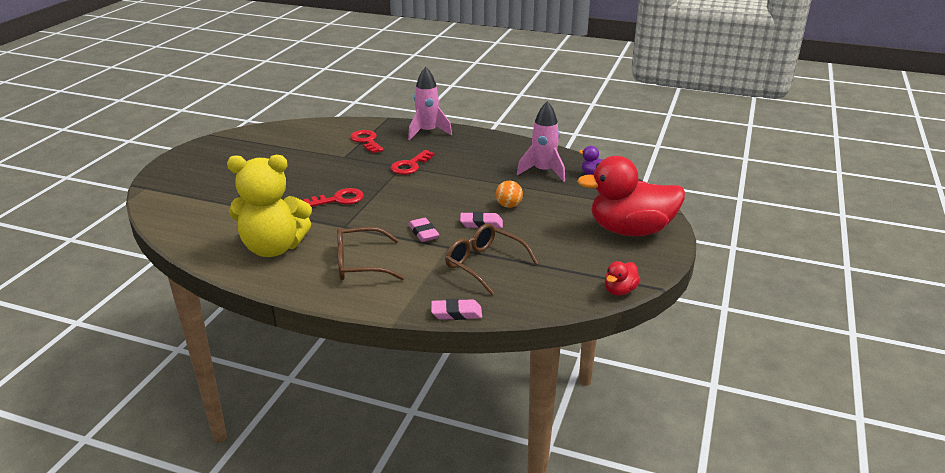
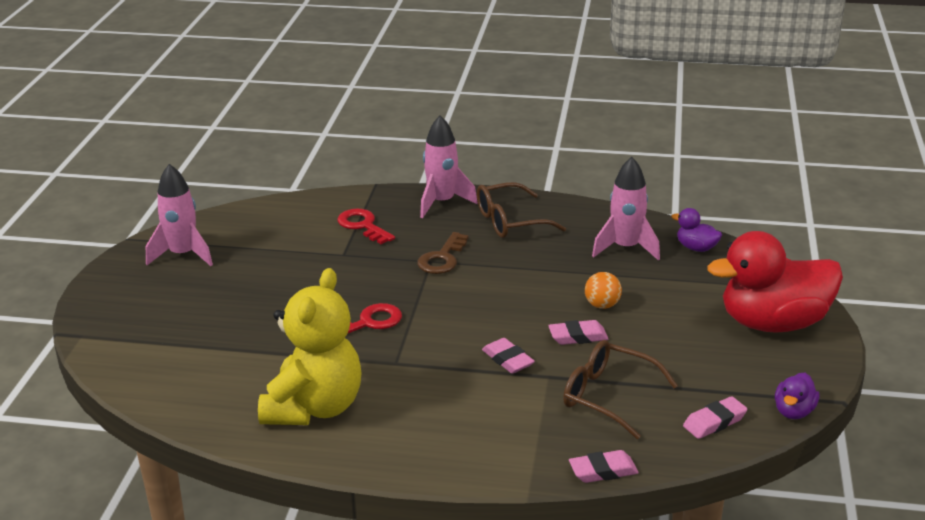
camera: 10 degrees left, 0 degrees up
(238, 147) = (183, 255): none -> pink rocket
(273, 248) = (314, 408): yellow teddy bear -> yellow teddy bear turned 60 degrees counterclockwise
(360, 264) = (444, 416): brown glasses -> brown glasses (510, 221)
(410, 165) = (442, 258): red key -> brown key
(555, 290) = (714, 422): none -> pink eraser
(619, 290) = (793, 411): red duck -> purple duck

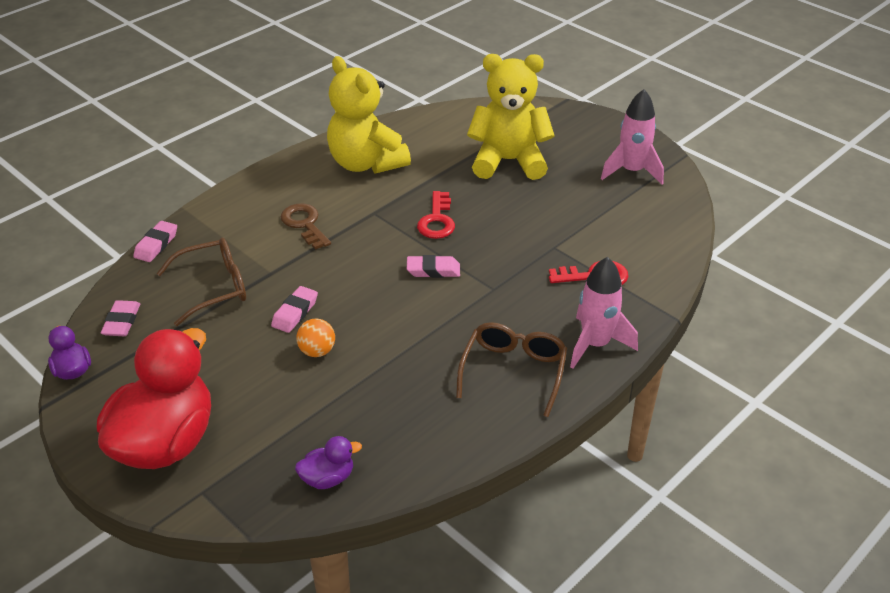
camera: 125 degrees right, 10 degrees up
(226, 323) = (508, 161): none -> yellow teddy bear
(442, 258) = (490, 297): brown key -> brown key (304, 224)
(508, 360) = (312, 263): pink eraser -> pink eraser (433, 270)
(625, 248) = (383, 424): pink rocket -> none

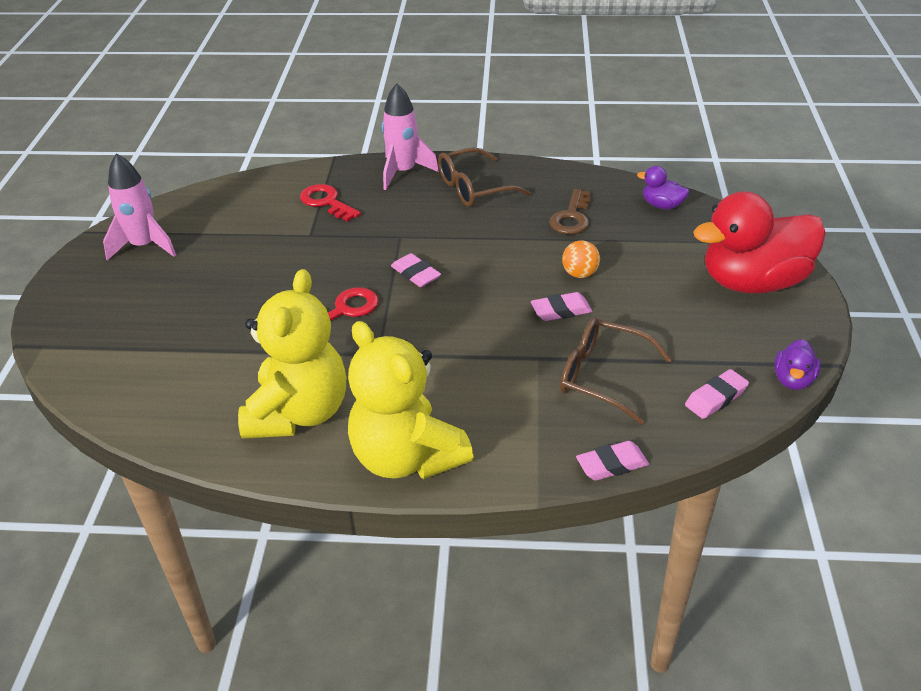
camera: 130 degrees left, 0 degrees up
(304, 224) = (450, 385): brown key -> brown key (572, 217)
(508, 161) = (195, 320): yellow teddy bear -> yellow teddy bear (407, 457)

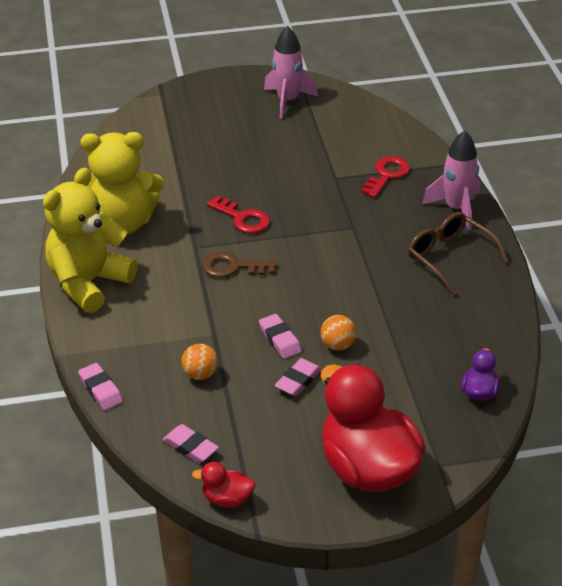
camera: 75 degrees right, 0 degrees up
(416, 274) = (302, 247): pink eraser -> pink eraser (298, 381)
(572, 217) = (428, 329): brown key -> brown key (233, 267)
(602, 376) = (200, 374): brown glasses -> orange ball
(793, 380) = (227, 499): purple duck -> red duck

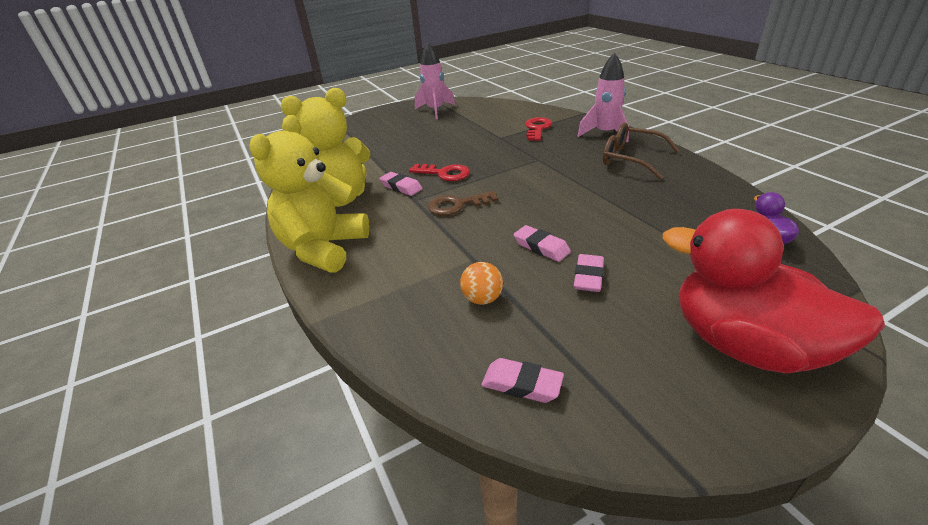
camera: 15 degrees left, 5 degrees down
(100, 390) = (375, 347): pink eraser -> pink eraser (401, 187)
(227, 499) = (617, 443): red duck -> none
(338, 345) = (599, 237): orange ball -> none

